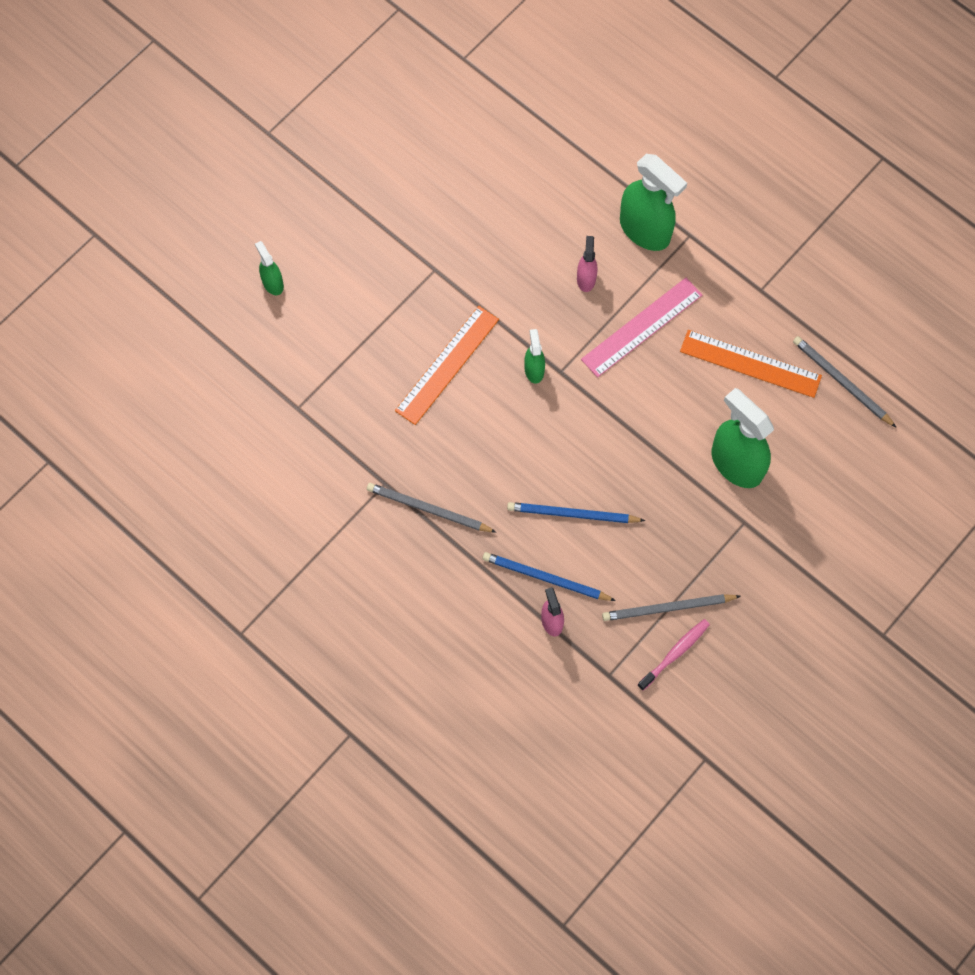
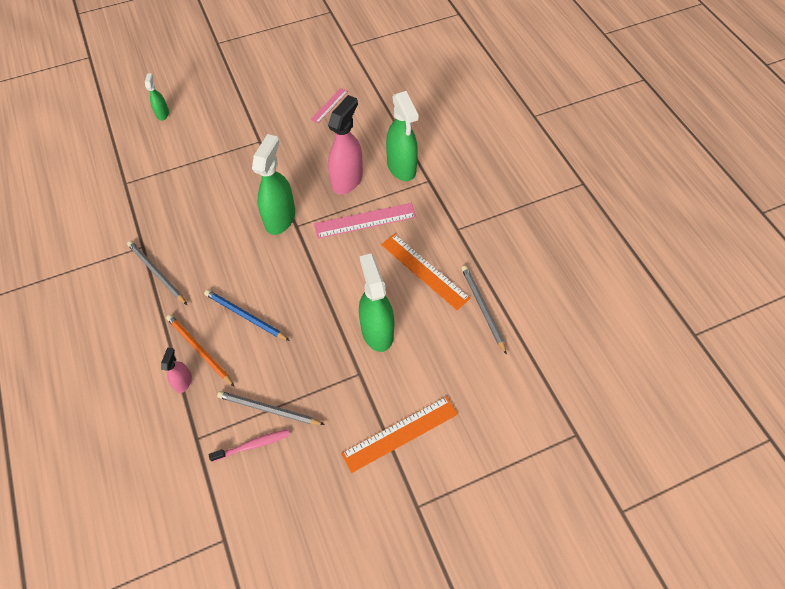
camera: 25 degrees right, 10 degrees down
(447, 365) = (229, 194): orange ruler -> orange ruler (400, 433)
(494, 173) = (329, 105): none -> pink ruler
(534, 370) = (280, 218): green spray bottle -> green spray bottle, size x2.02
(545, 578) = (199, 350): blue pencil -> orange pencil
(586, 279) = (347, 180): pink spray bottle -> pink spray bottle, size x2.02

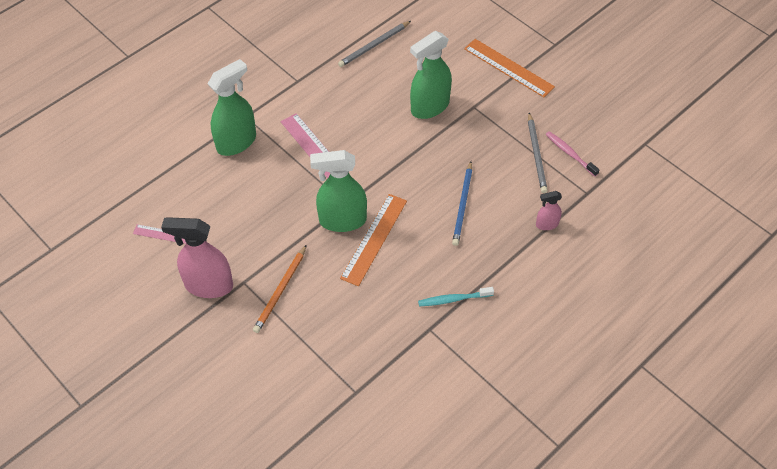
camera: 110 degrees left, 5 degrees down
(157, 273) = (453, 299): grey pencil -> turquoise toothbrush
(163, 114) = (234, 407): green spray bottle -> none
(199, 350) = (512, 226): orange pencil -> orange pencil (280, 291)
(347, 180) = (270, 182): pink spray bottle -> pink spray bottle (208, 285)
(424, 271) = (354, 92): orange ruler -> orange ruler (374, 239)

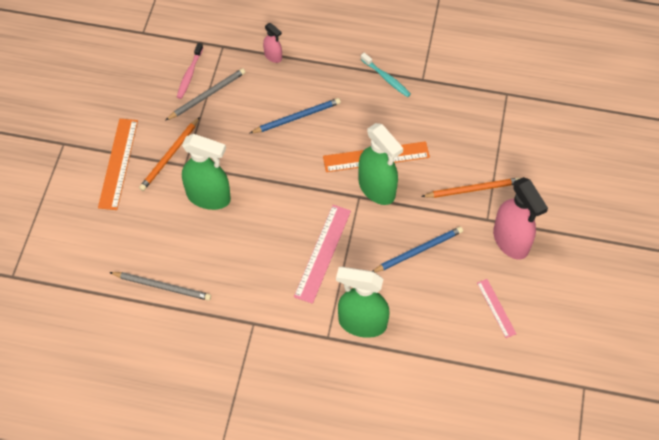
camera: 125 degrees left, 5 degrees up
(260, 214) = (418, 251): none -> blue pencil
(490, 101) = (169, 156): none -> orange pencil

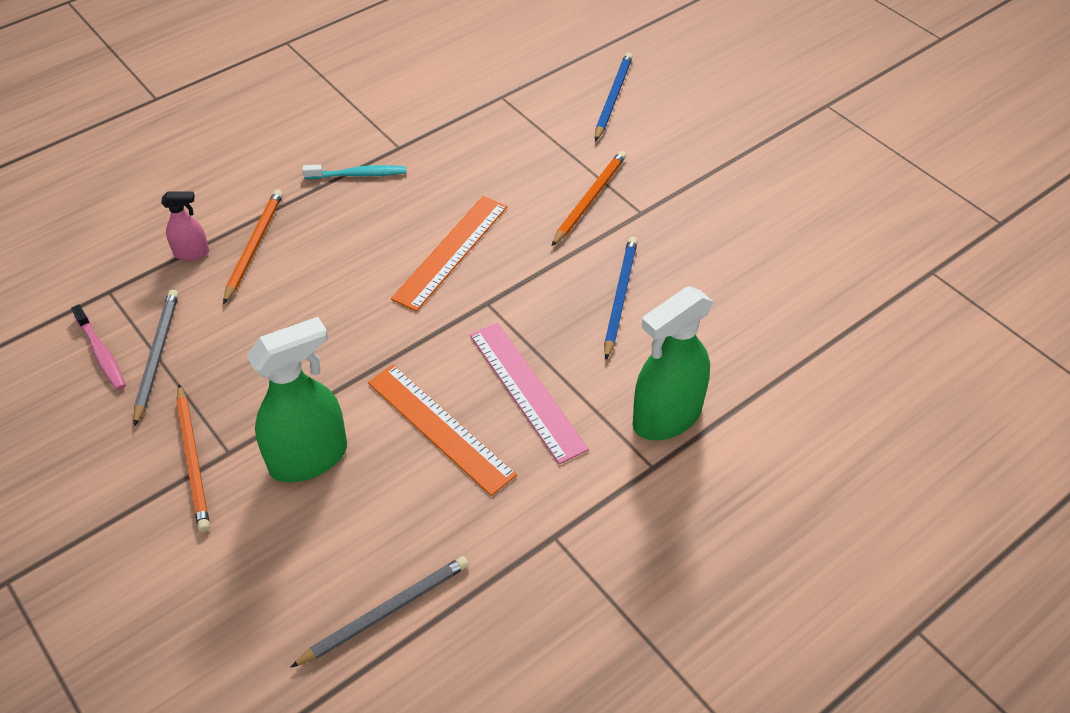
camera: 50 degrees left, 10 degrees down
(118, 163) = (127, 532): orange ruler -> orange ruler (440, 428)
(297, 117) = (306, 287): blue pencil -> blue pencil (613, 98)
(300, 76) = (254, 246): none -> orange pencil
(377, 189) = (495, 279): green spray bottle -> none
(496, 308) = (764, 279): pink ruler -> none
(511, 241) = (690, 212): pink spray bottle -> none

